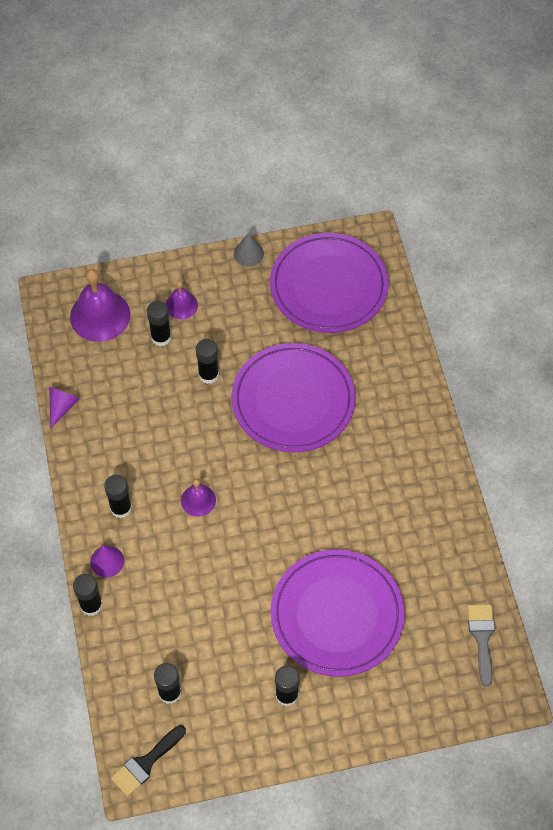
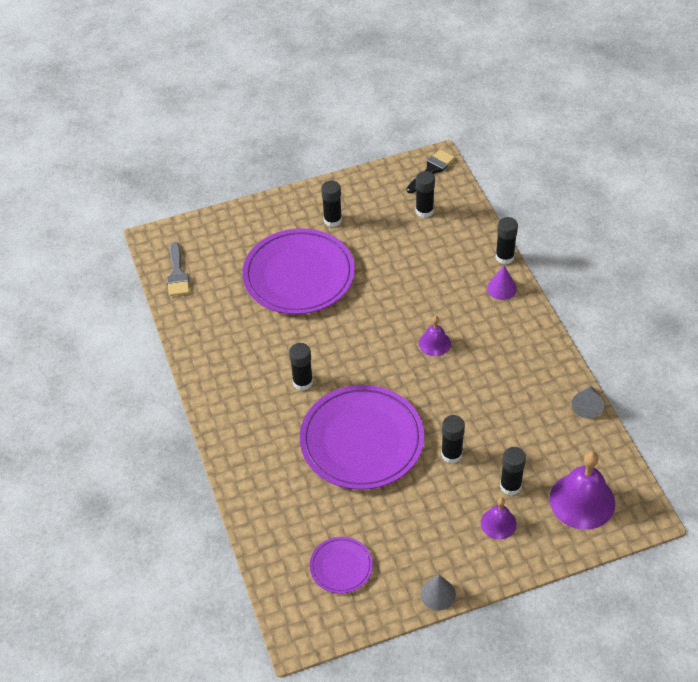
camera: 175 degrees right, 10 degrees down
(62, 407) = (587, 406): purple cone -> grey cone
(121, 508) = (502, 328): black glue stick -> black glue stick (303, 382)
(328, 286) = (341, 566): purple plate -> purple plate, size x0.47

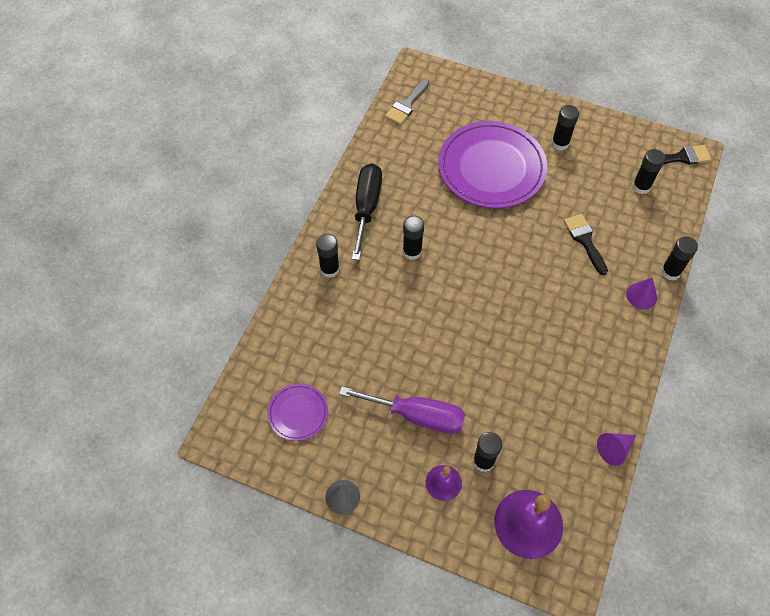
camera: 40 degrees right, 10 degrees up
(230, 376) = (366, 207): none -> black screwdriver
(362, 440) = (409, 330): purple plate -> none
(424, 279) = (585, 241): none -> black brush
(432, 494) = (417, 415): none -> purple screwdriver
(434, 343) = (541, 298): purple bell -> none
(451, 454) = (464, 397): black glue stick -> black glue stick (329, 269)
(587, 406) = (614, 449): grey cone -> purple cone

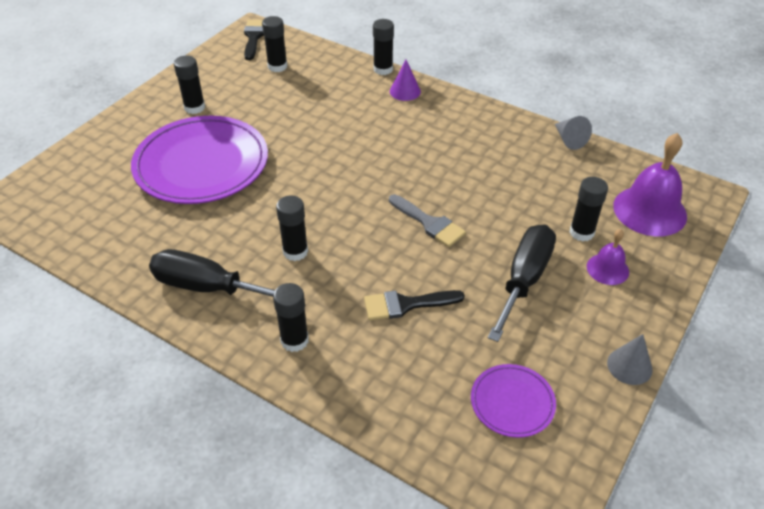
camera: 80 degrees left, 15 degrees down
(407, 104) = (58, 223): grey brush -> grey brush (429, 223)
(417, 415) = (524, 280): purple screwdriver -> black screwdriver
(585, 241) = (329, 114): black brush -> black brush (406, 304)
(614, 449) = (569, 140): purple cone -> grey cone

